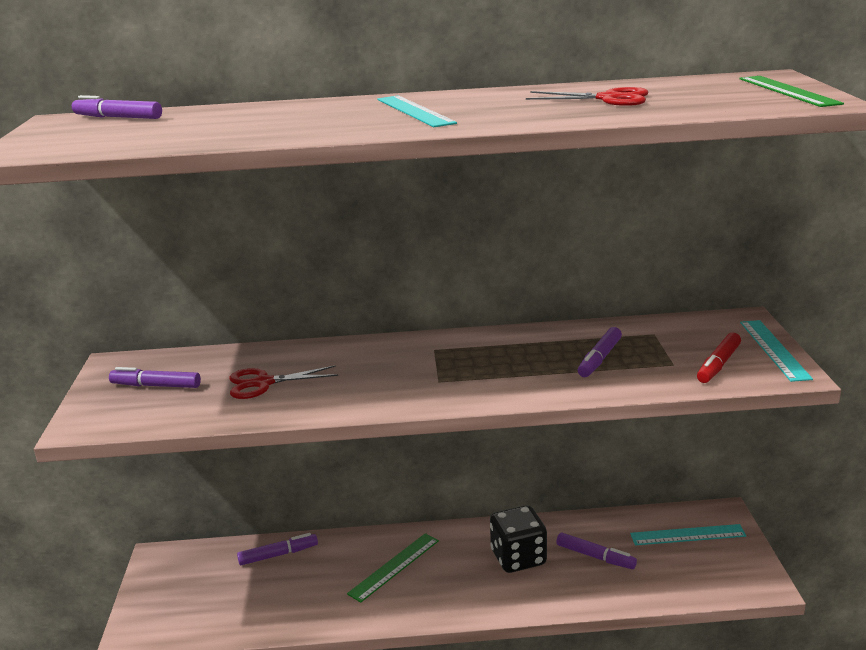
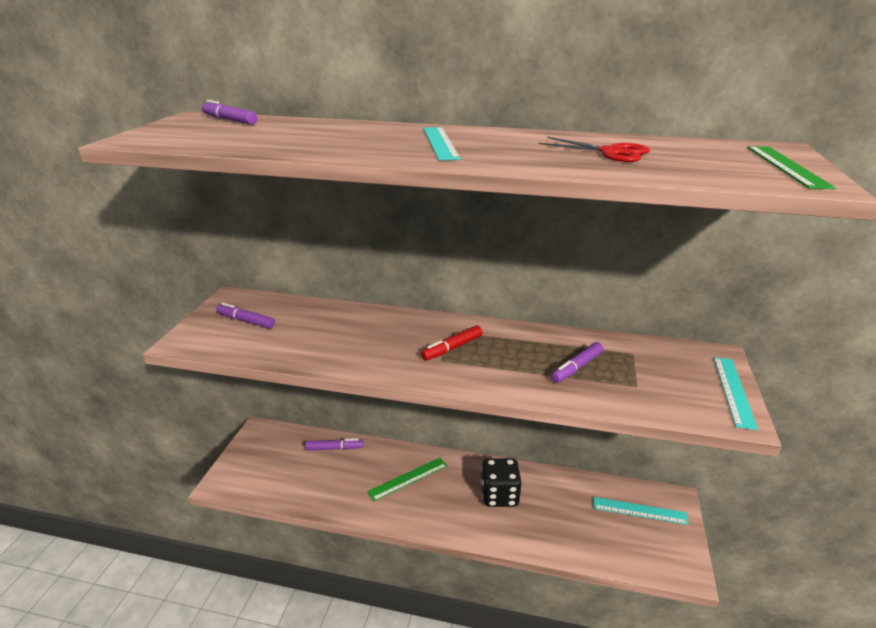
camera: 15 degrees right, 5 degrees up
(263, 383) = (316, 334): red scissors -> none
(595, 556) = (558, 510): purple marker -> none
(718, 365) = (676, 395): red marker -> red marker (452, 348)

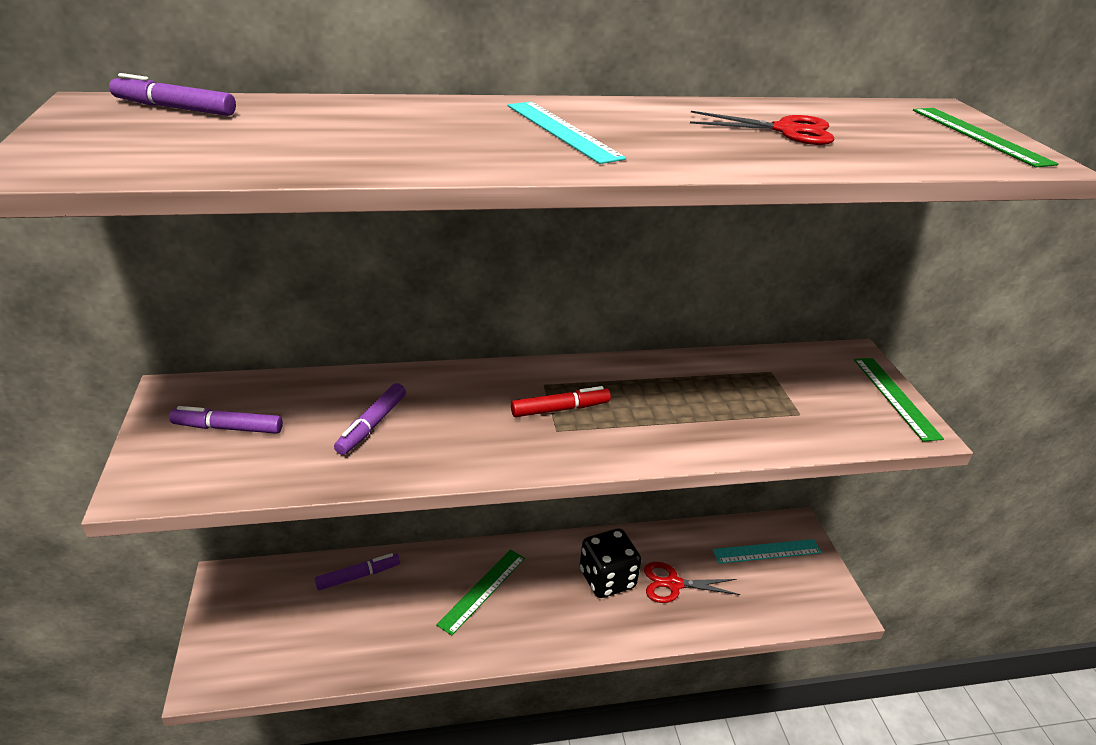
camera: 25 degrees left, 5 degrees up
(452, 348) = (560, 409): red marker -> red marker turned 135 degrees counterclockwise
(549, 513) = (673, 584): none -> red scissors
(577, 367) = (723, 404): purple marker -> purple marker (372, 425)
(733, 391) = (895, 397): turquoise ruler -> green ruler

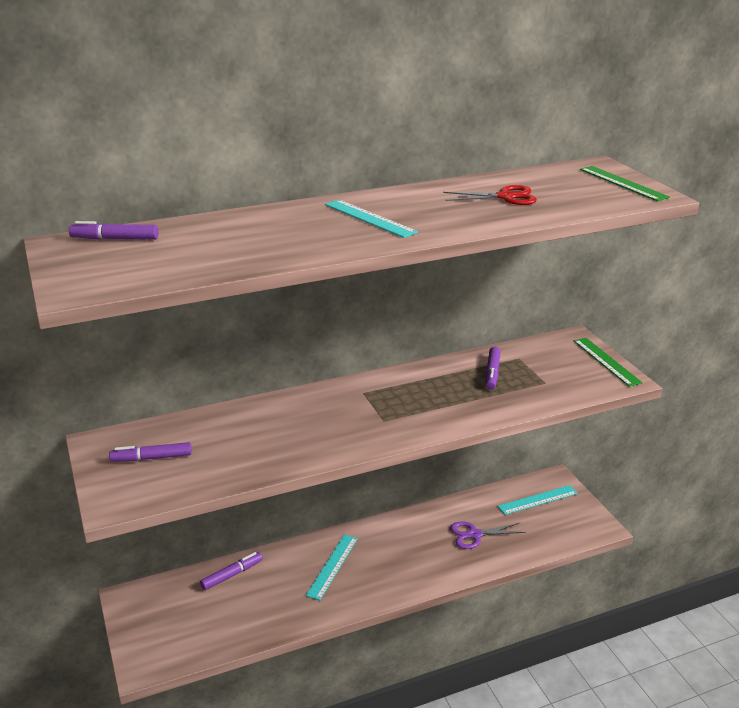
camera: 10 degrees left, 5 degrees down
(372, 425) = (253, 439): purple marker -> purple marker (492, 373)
(482, 590) = (332, 566): green ruler -> turquoise ruler
(560, 409) = (381, 407): red marker -> none
(607, 579) = (424, 541): black dice -> none
(673, 584) = (474, 535): red scissors -> purple scissors

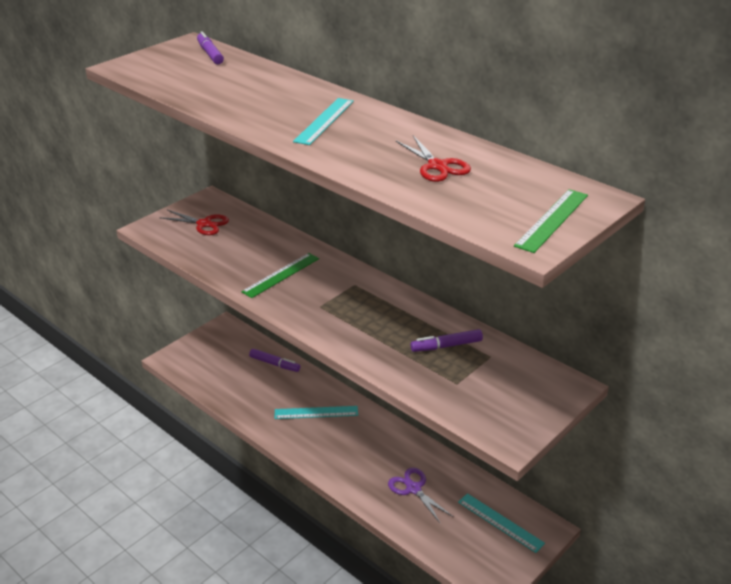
camera: 65 degrees right, 5 degrees up
(151, 458) = (204, 224): purple marker -> red scissors
(606, 361) = (538, 418): green ruler -> green ruler (281, 275)

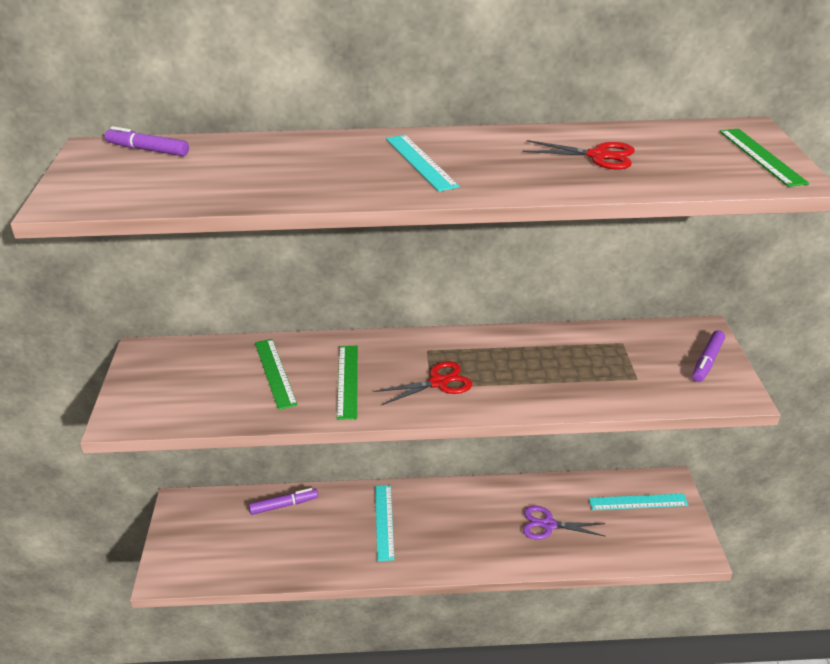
camera: 45 degrees left, 0 degrees up
(204, 224) = (181, 379): red scissors -> red scissors (438, 382)
(252, 248) = (275, 373): none -> green ruler
(316, 412) = (384, 521): turquoise ruler -> turquoise ruler turned 45 degrees counterclockwise
(446, 346) = (581, 355): purple marker -> purple marker (707, 361)

